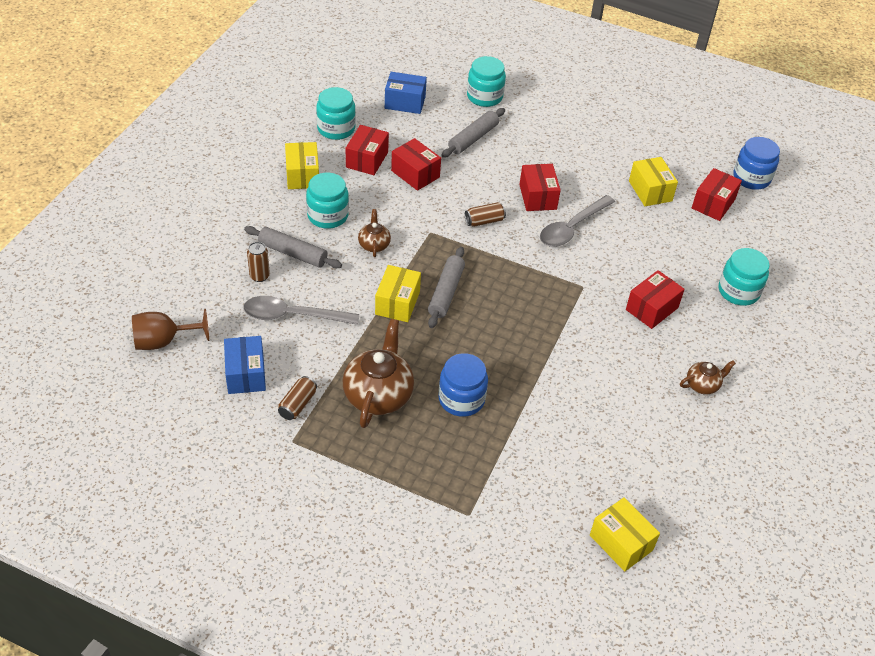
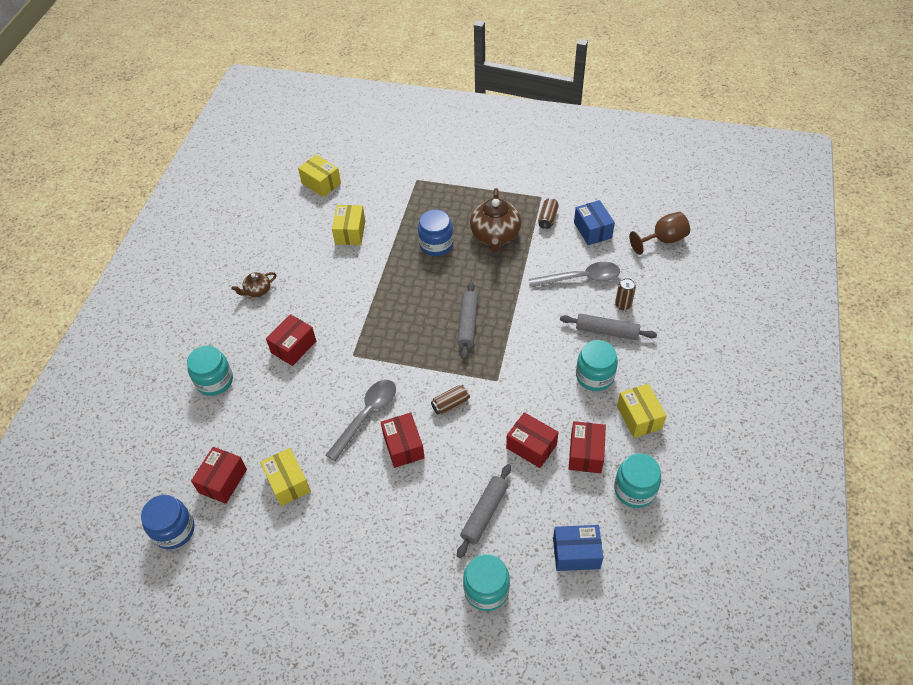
camera: 175 degrees right, 5 degrees up
(374, 245) = (542, 355): brown teapot -> none
(397, 303) = (504, 306): yellow box -> yellow box (350, 232)

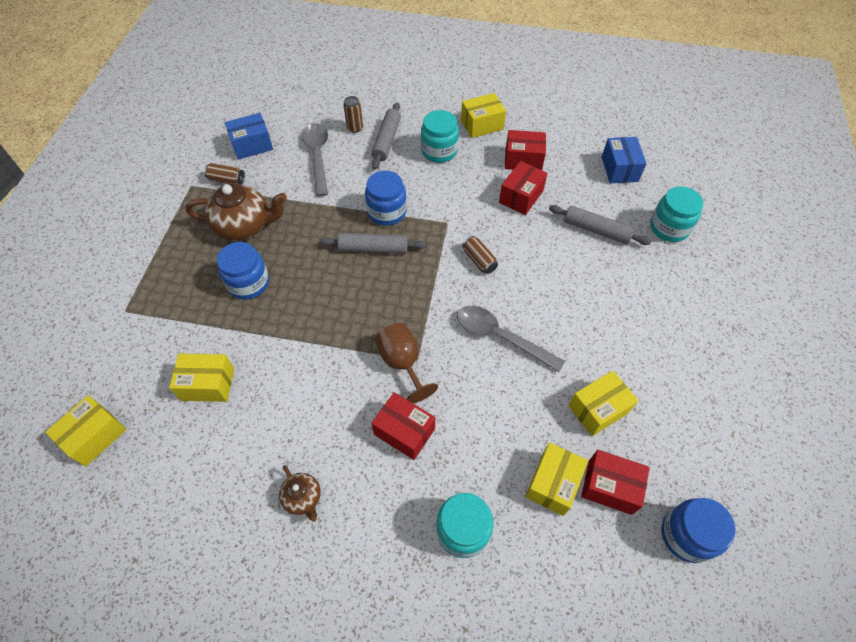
camera: 95 degrees left, 5 degrees up
(234, 441) = (553, 483): none -> yellow box
(403, 446) = (535, 299): red box -> none
(511, 333) = (387, 212): none -> blue jar
(634, 489) = (553, 131): turquoise jar -> none
(663, 240) = (275, 96): brown goblet -> brown goblet (402, 363)

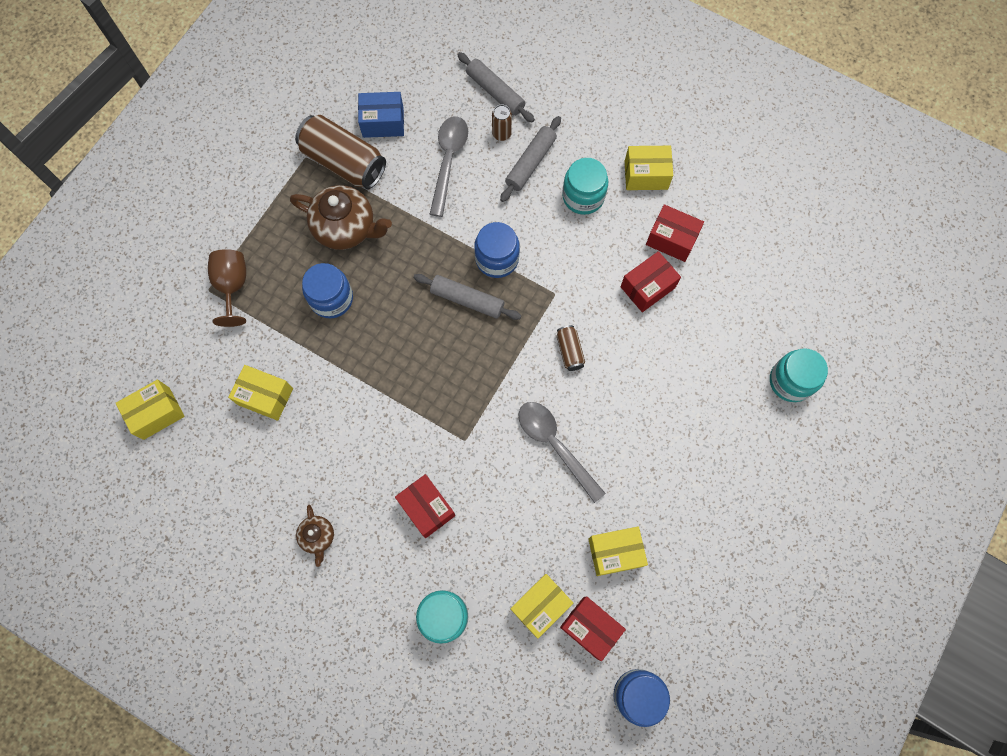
camera: 20 degrees right, 15 degrees up
(227, 180) = (344, 162): brown can -> brown can, size x2.14
(402, 363) = (450, 439): brown goblet -> brown goblet (233, 286)
(597, 230) = (710, 357): grey rolling pin -> grey rolling pin (495, 92)
(619, 169) = (775, 287): blue box -> none

